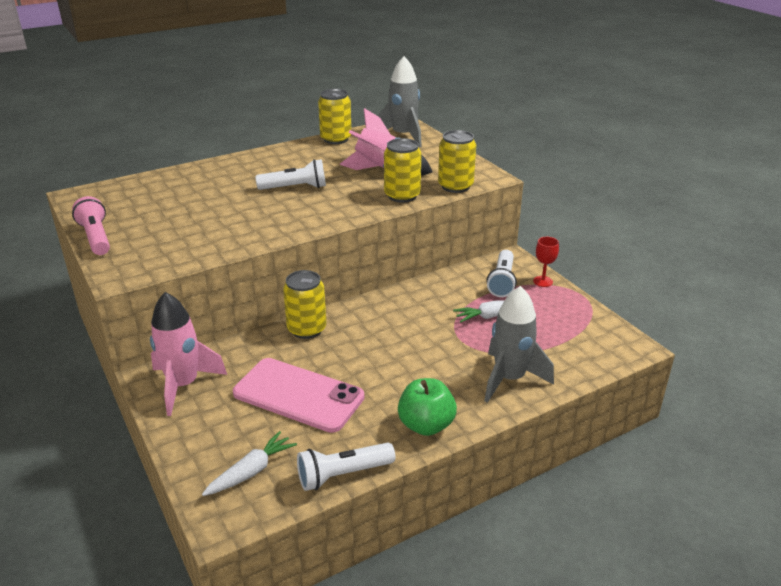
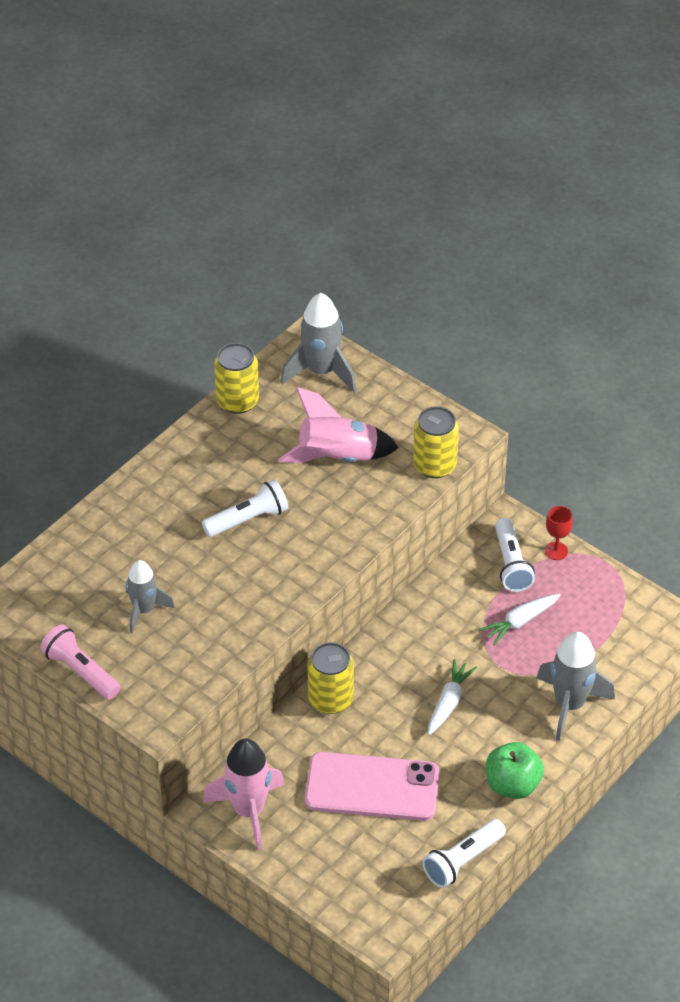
camera: 20 degrees left, 15 degrees up
(176, 216) = (144, 610): none -> grey rocket
(251, 471) = (378, 883): white carrot -> white carrot (449, 702)
(402, 196) = (381, 500): yellow can -> none

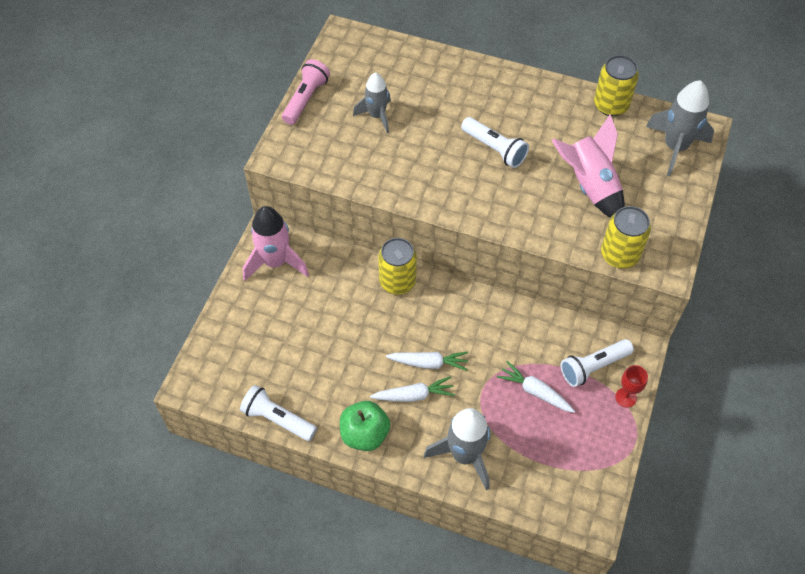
camera: 70 degrees right, 10 degrees up
(372, 787) = (325, 335): pink phone -> none
(483, 727) = (413, 395): none -> white carrot

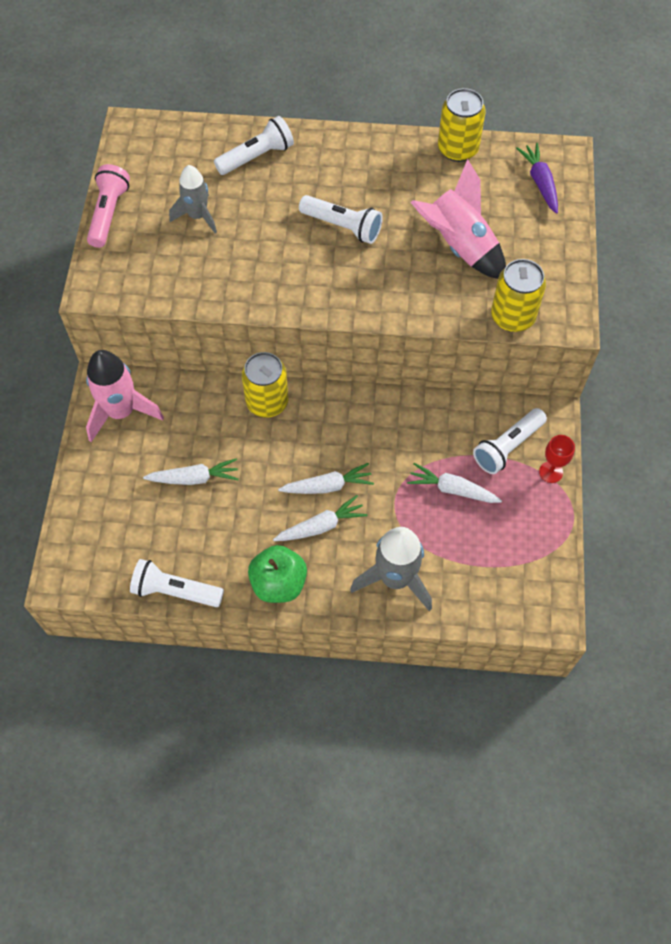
camera: 15 degrees left, 5 degrees up
(319, 330) = (194, 478): none -> white carrot
(439, 78) = (257, 157): none -> white flashlight
(675, 147) = (540, 182): grey rocket -> purple carrot

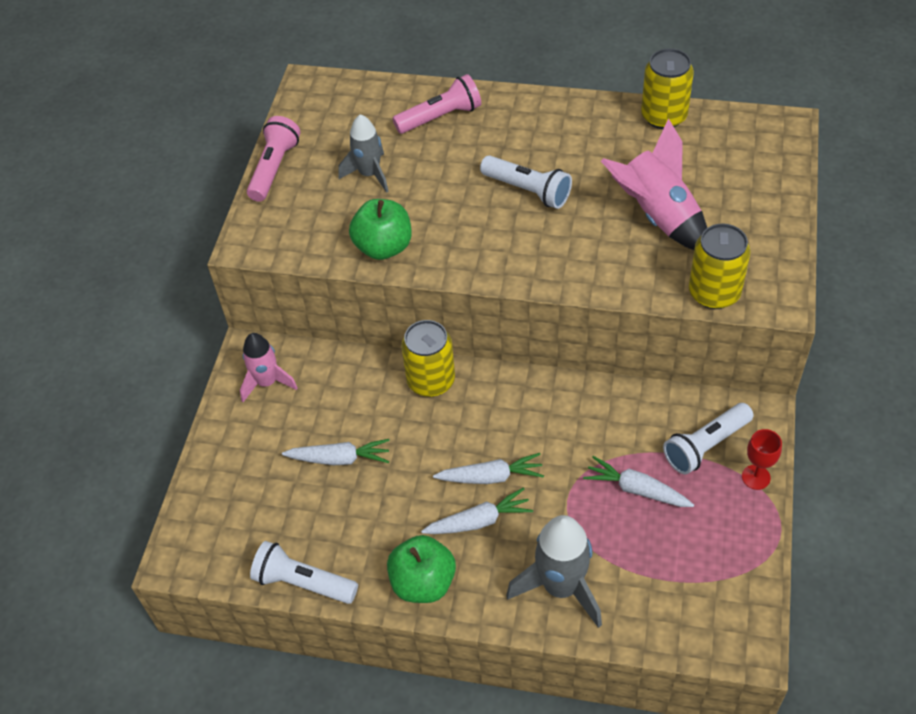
camera: 10 degrees right, 10 degrees down
(121, 412) = (267, 382): pink rocket -> pink rocket, size x0.66
(218, 287) = (383, 247): none -> green apple
(257, 157) = (440, 117): white flashlight -> pink flashlight
(540, 182) = (755, 153): purple carrot -> none

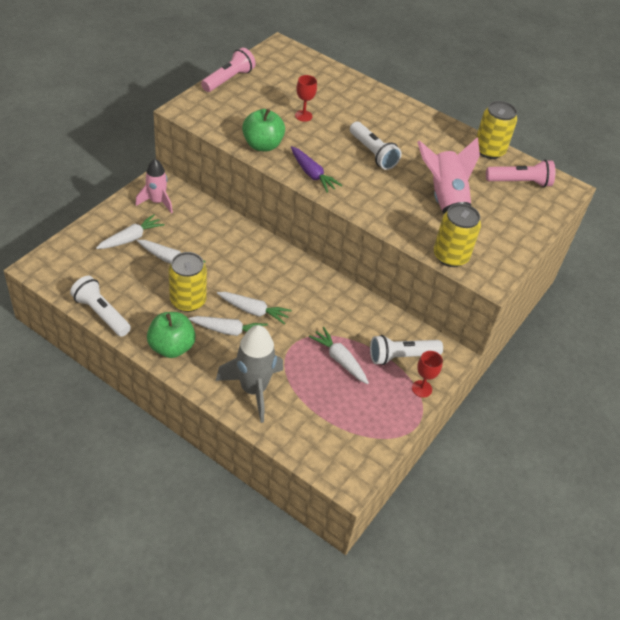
camera: 15 degrees right, 5 degrees down
(268, 453) = (131, 238): none -> white carrot
(369, 174) = (282, 105): grey rocket -> none
(406, 177) = (303, 116): none -> red goblet
(431, 381) = (254, 244): yellow can -> yellow can (188, 301)
(440, 117) = (348, 94): pink flashlight -> pink flashlight (520, 182)
(474, 259) = (312, 174): none -> purple carrot

